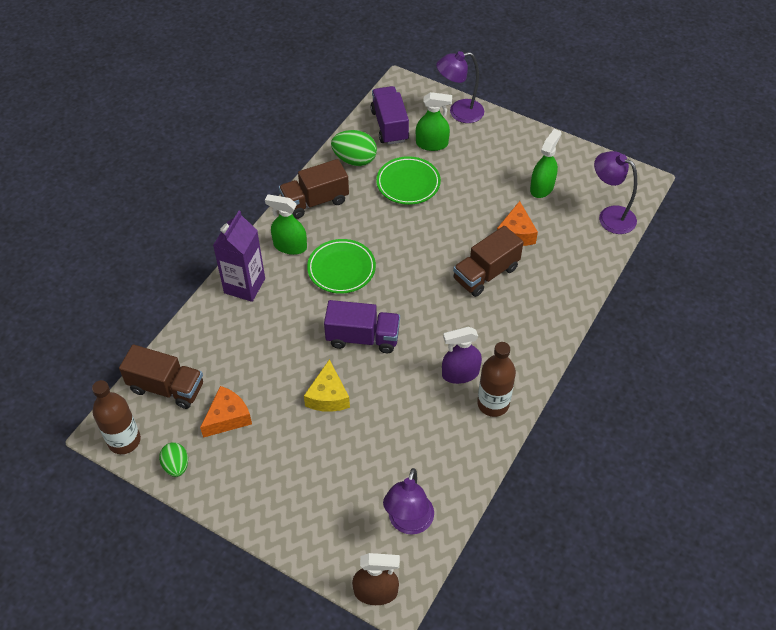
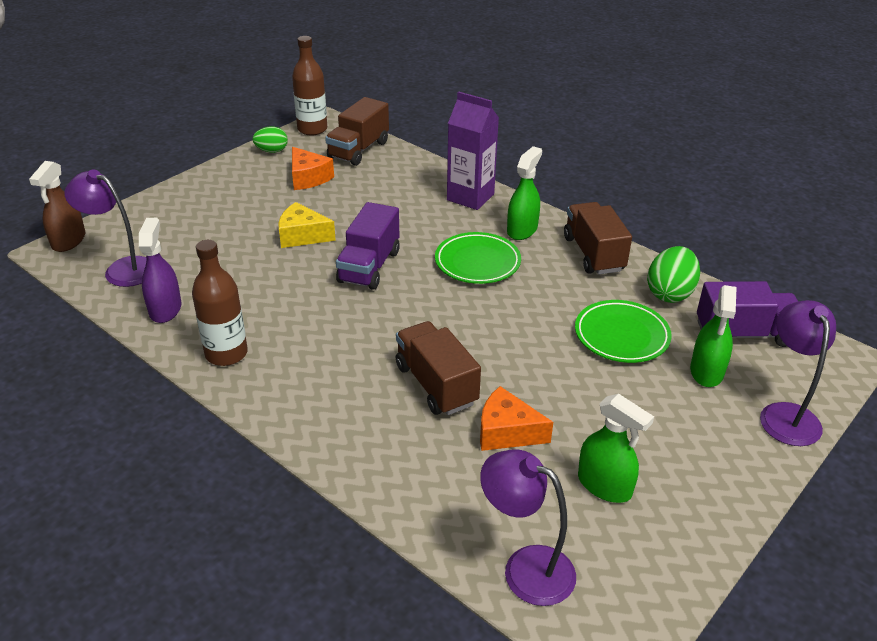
camera: 100 degrees right, 15 degrees down
(460, 373) = (283, 333): purple spray bottle -> purple spray bottle (165, 309)
(610, 216) = (525, 568): purple lamp -> purple lamp turned 105 degrees counterclockwise

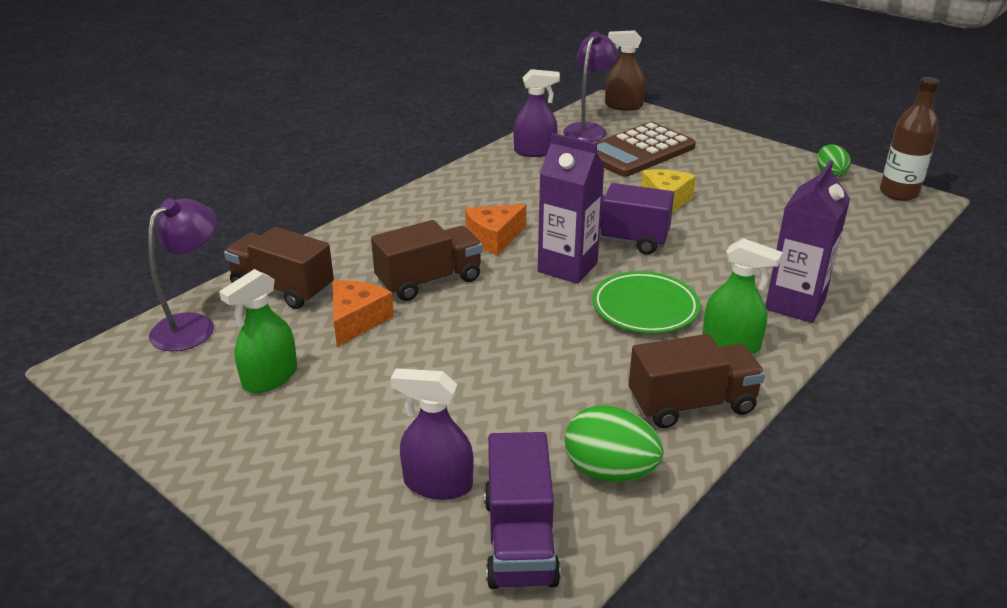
camera: 90 degrees right, 5 degrees down
(191, 241) = (638, 151): none -> brown calculator
(226, 354) = (476, 181): brown bottle -> none
(308, 178) = (783, 197): orange cheese -> orange cheese (494, 238)
(358, 150) = (868, 224): brown truck -> brown truck (282, 288)
(414, 298) = (567, 267): none -> purple carton
(621, 336) = (510, 413): green plate -> none
(706, 371) = (437, 484): green spray bottle -> purple spray bottle
(786, 414) = (345, 551): purple lamp -> none

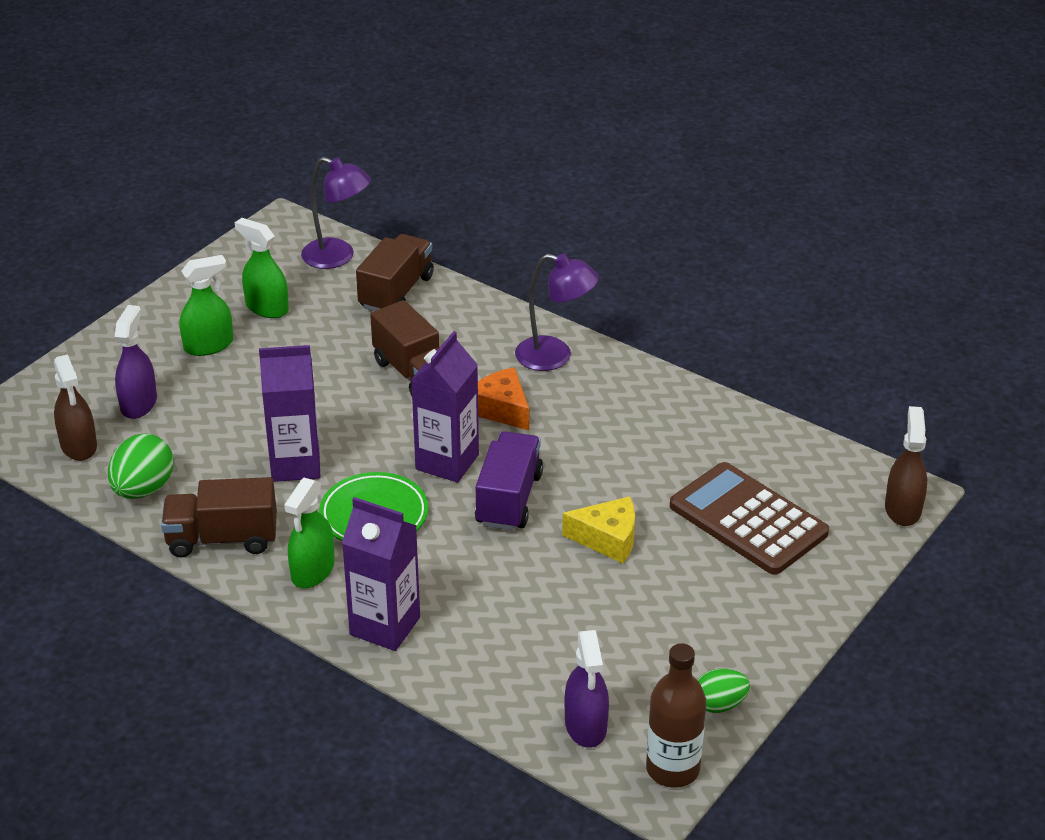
camera: 85 degrees right, 5 degrees up
(330, 424) = (208, 345): none -> green spray bottle
(356, 320) = (347, 340): orange cheese -> none
(519, 540) = (79, 446): purple truck -> brown spray bottle
(535, 151) = (723, 430): purple spray bottle -> purple spray bottle (586, 726)
(567, 355) = (295, 464): none -> purple carton
(588, 129) = (806, 475): purple lamp -> purple lamp (555, 357)
(692, 404) = (222, 539): brown truck -> brown truck turned 105 degrees clockwise

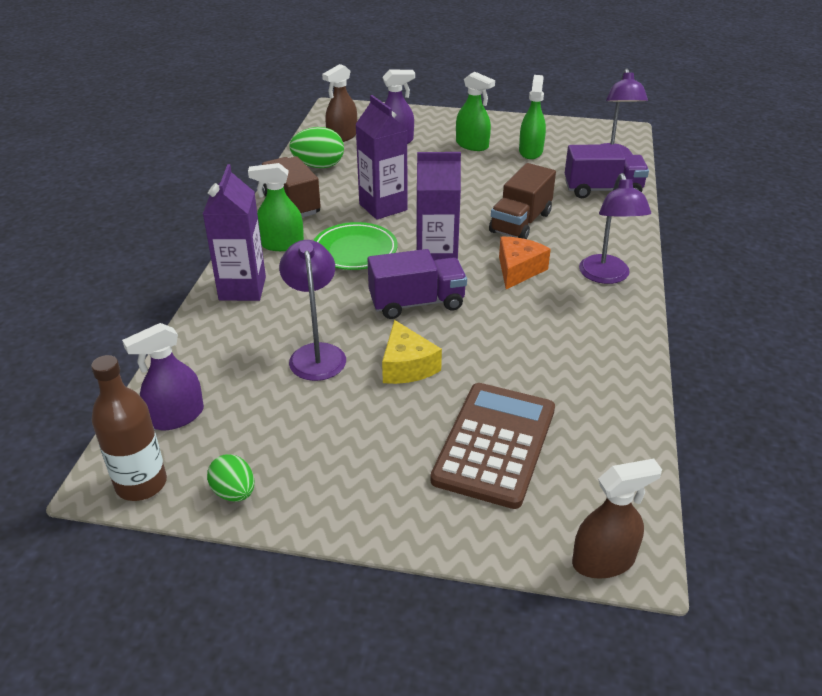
camera: 65 degrees right, 0 degrees up
(396, 292) = (602, 190): brown truck -> purple truck
(547, 597) = (316, 354): none -> purple lamp

